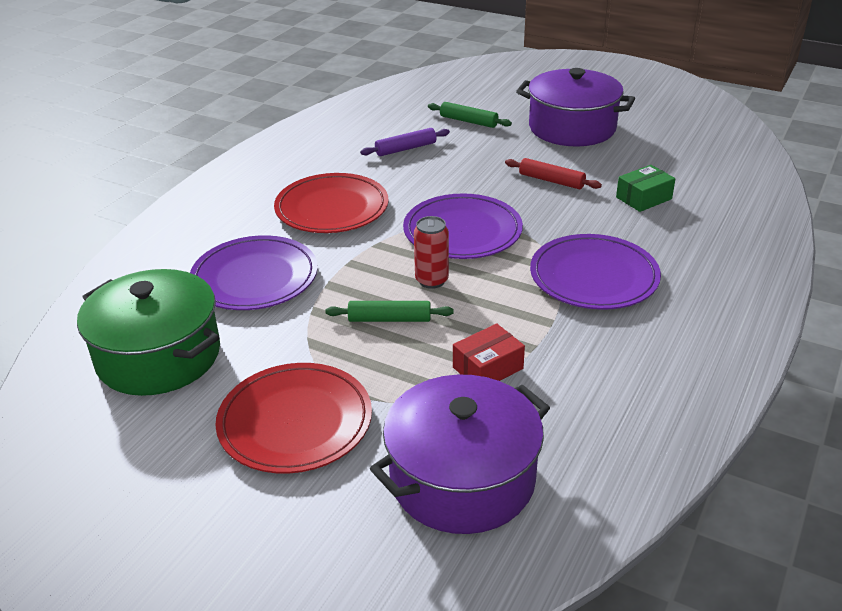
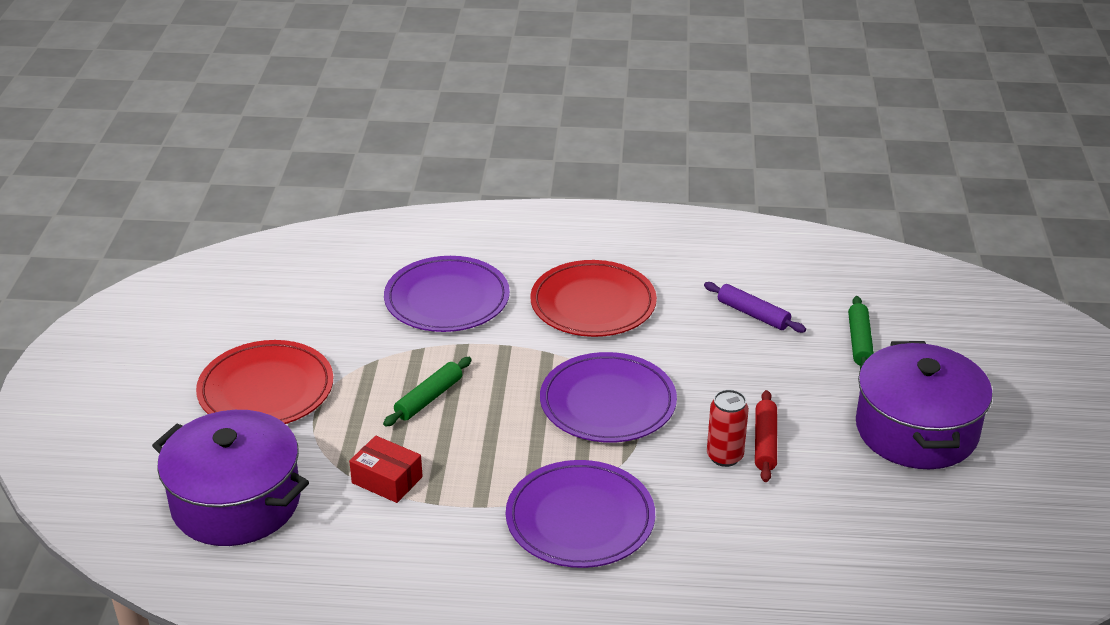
camera: 65 degrees right, 0 degrees up
(158, 356) = (314, 291): green pot -> none
(389, 319) = (429, 398): green rolling pin -> green rolling pin turned 60 degrees clockwise
(431, 280) = (506, 407): red can -> red can (724, 456)
(644, 198) = (780, 528): green box -> none

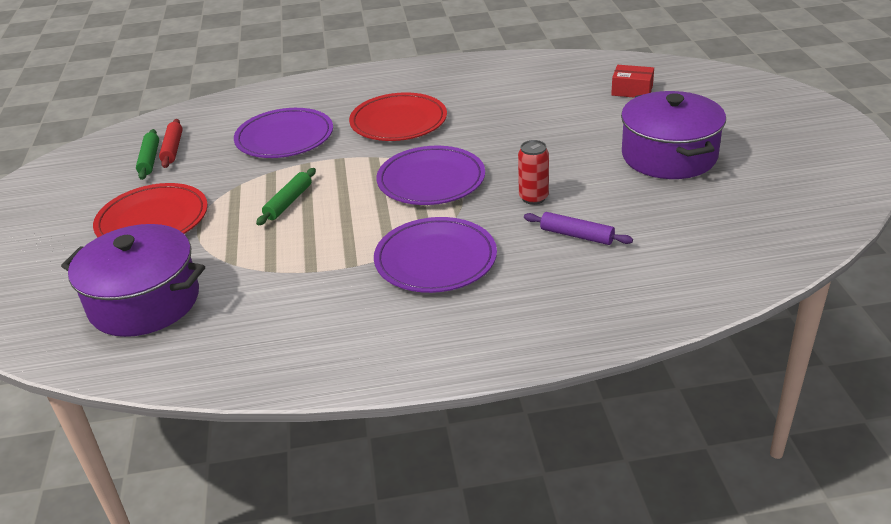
camera: 10 degrees left, 0 degrees up
(387, 480) = (269, 262): red box -> red box (632, 90)
(753, 314) = (520, 108): purple rolling pin -> purple rolling pin (576, 235)
(765, 442) = (561, 183): red rolling pin -> red rolling pin (173, 149)
(859, 341) = (604, 111): green rolling pin -> green rolling pin (149, 160)

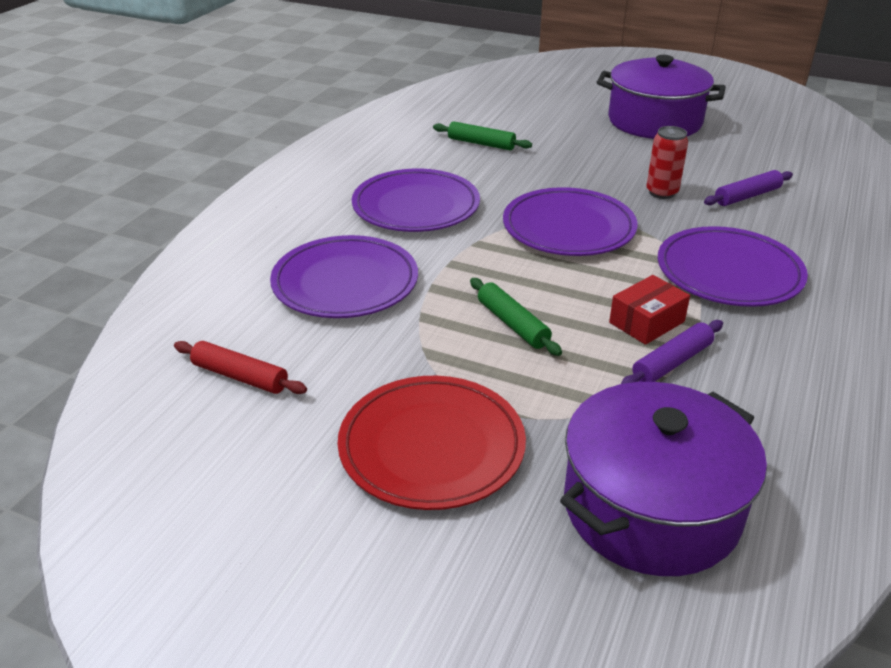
camera: 60 degrees left, 0 degrees up
(149, 160) = (242, 406): green rolling pin -> green rolling pin (481, 143)
(293, 269) = (671, 362): none -> purple rolling pin
(398, 122) = (416, 206): red plate -> purple plate
(632, 90) = (522, 95): red box -> red box (646, 322)

